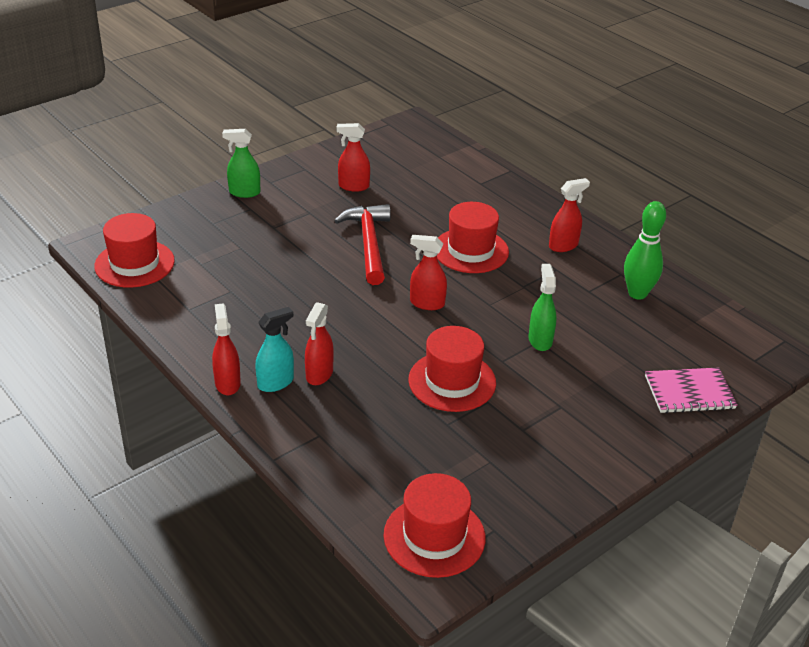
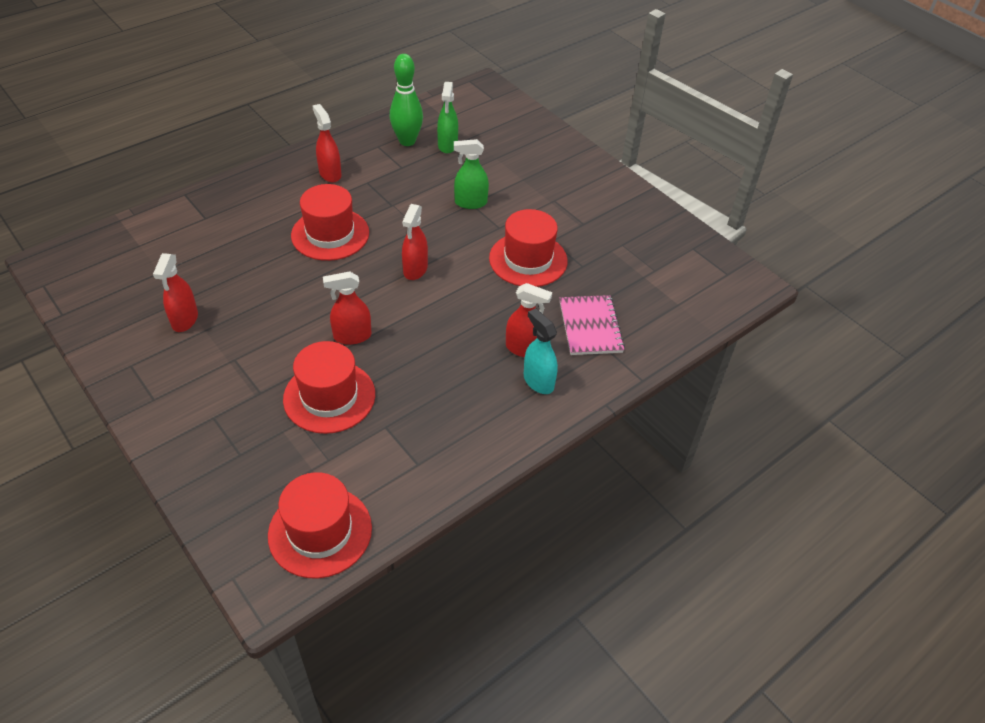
camera: 90 degrees left, 10 degrees up
(227, 383) = (542, 420): red spray bottle -> red spray bottle (352, 336)
(244, 192) = (172, 425): green spray bottle -> green spray bottle (447, 145)
(368, 244) = (307, 309): red hammer -> none
(434, 536) = (707, 280): red hat -> red hat (329, 397)
(689, 392) = (532, 134): pink notebook -> pink notebook (590, 327)

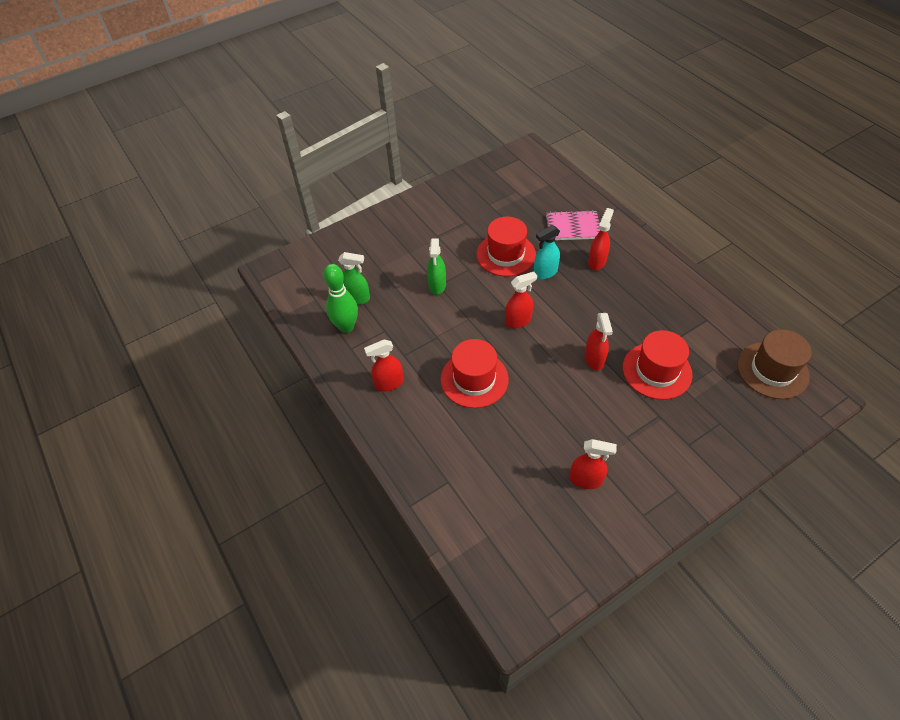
camera: 80 degrees left, 5 degrees up
(320, 531) = (772, 370): red hat -> brown hat
(415, 269) = (518, 321): red spray bottle -> red spray bottle turned 45 degrees counterclockwise
(538, 381) = (626, 256): turquoise spray bottle -> turquoise spray bottle (545, 273)

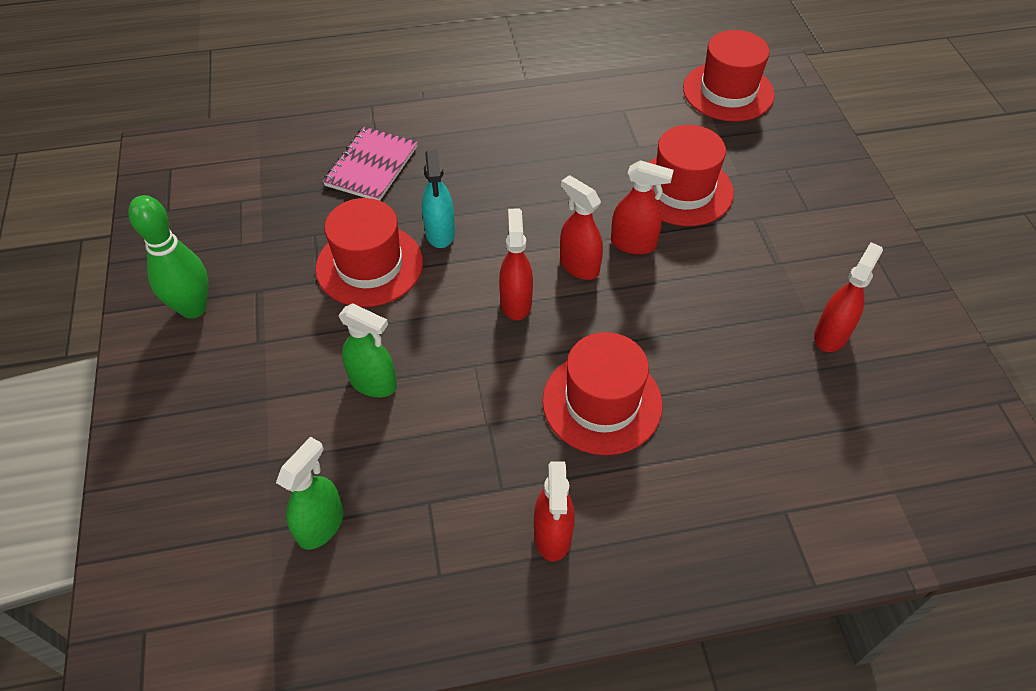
camera: 70 degrees left, 0 degrees up
(346, 327) = (381, 567): green bowling pin -> green bowling pin (193, 308)
(597, 261) = (457, 168): red spray bottle -> red spray bottle (579, 266)
(772, 370) = (728, 92): brown hat -> red hat

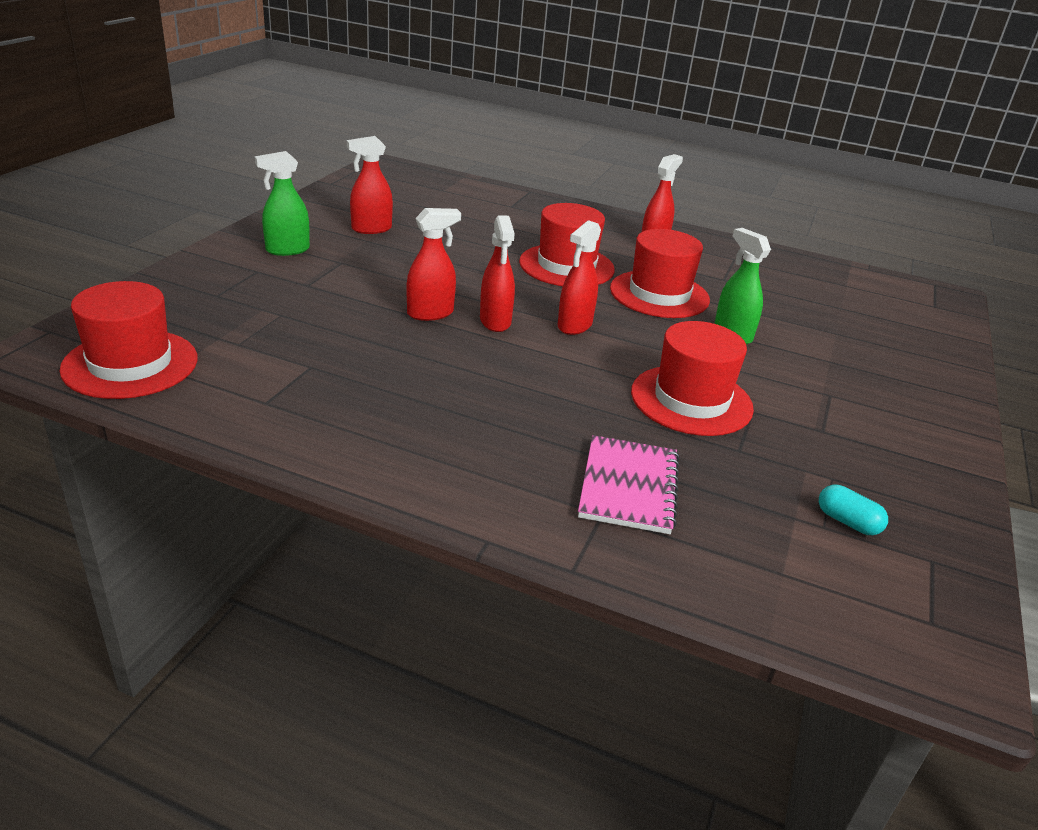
camera: 150 degrees left, 20 degrees down
(193, 308) = (896, 444): green bowling pin -> none
(225, 211) = (847, 522): none -> turquoise capsule
(321, 525) = (803, 297): green spray bottle -> green spray bottle (287, 250)
(371, 166) = (629, 486): pink notebook -> pink notebook turned 45 degrees counterclockwise
(440, 233) = (599, 393): turquoise spray bottle -> none
(633, 244) = (430, 313): red spray bottle -> red spray bottle turned 105 degrees clockwise
(683, 190) = (330, 322): red hat -> red hat (659, 294)

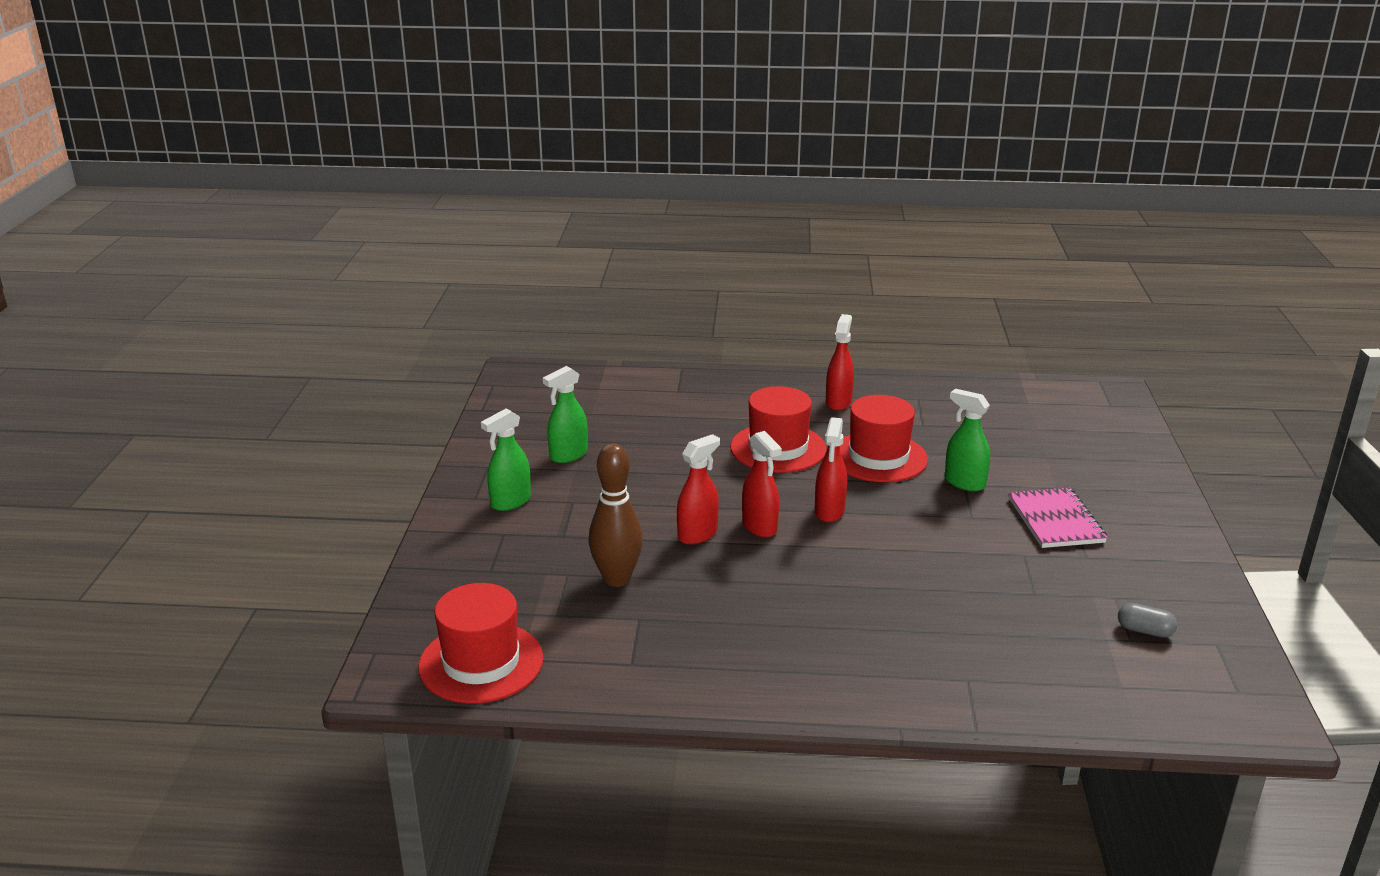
camera: 15 degrees left, 5 degrees down
(321, 329) = (617, 579): none -> brown bowling pin
(371, 229) = (568, 455): red spray bottle -> green spray bottle
(629, 486) = (972, 650): pink notebook -> pink notebook (1055, 520)
(691, 400) = (970, 558): red hat -> none
(847, 522) = (1144, 631): turquoise capsule -> grey capsule

